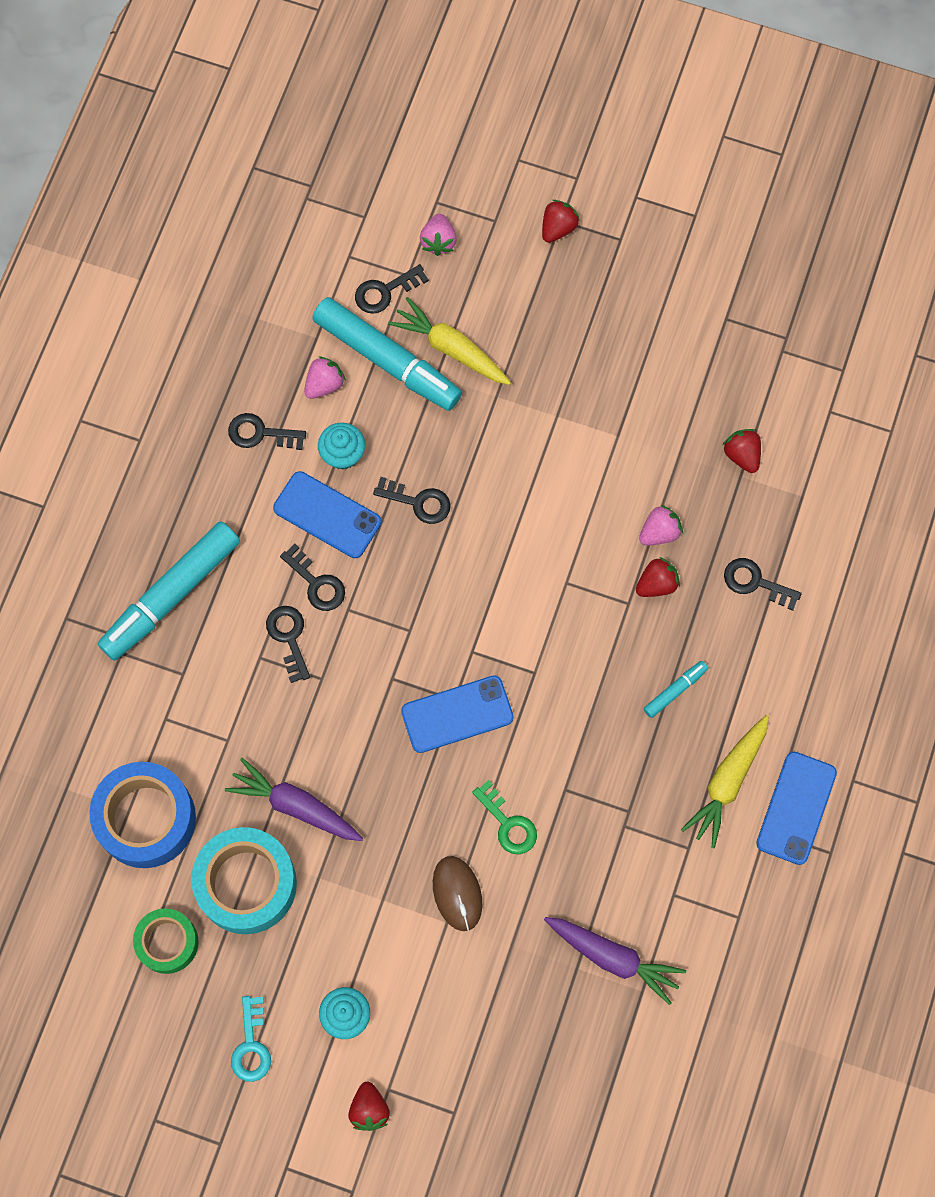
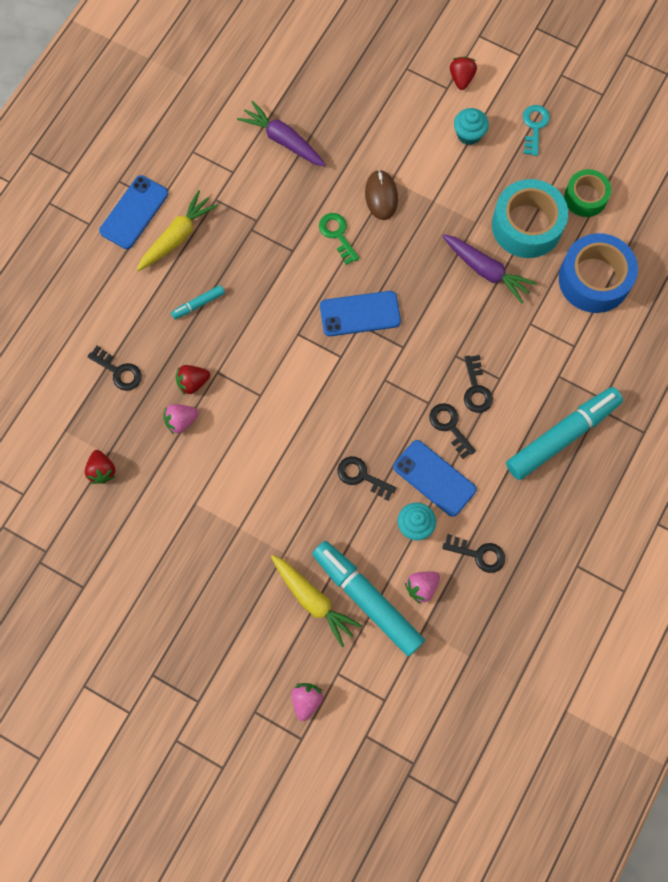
camera: 170 degrees left, 0 degrees up
(385, 291) = (359, 661): black key -> none
(558, 228) = (202, 695): red strawberry -> none

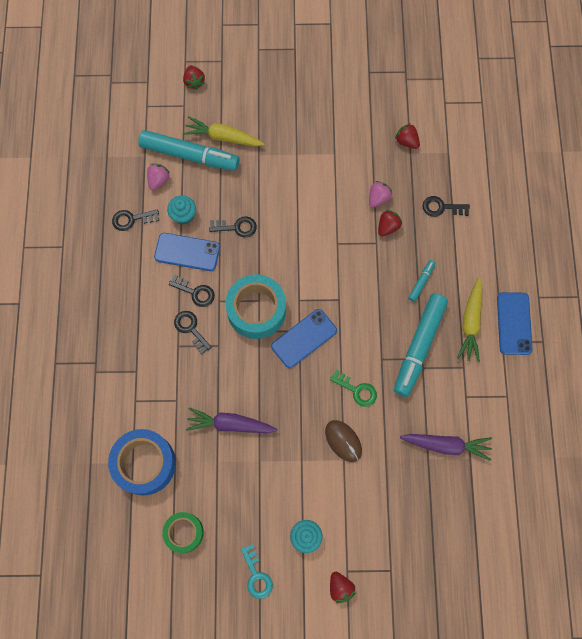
camera: 150 degrees right, 0 degrees up
(306, 700) = (194, 82): pink strawberry -> red strawberry
(527, 225) = (218, 480): turquoise tape -> turquoise tape (256, 310)
(562, 436) = (112, 328): turquoise marker -> turquoise marker (419, 346)

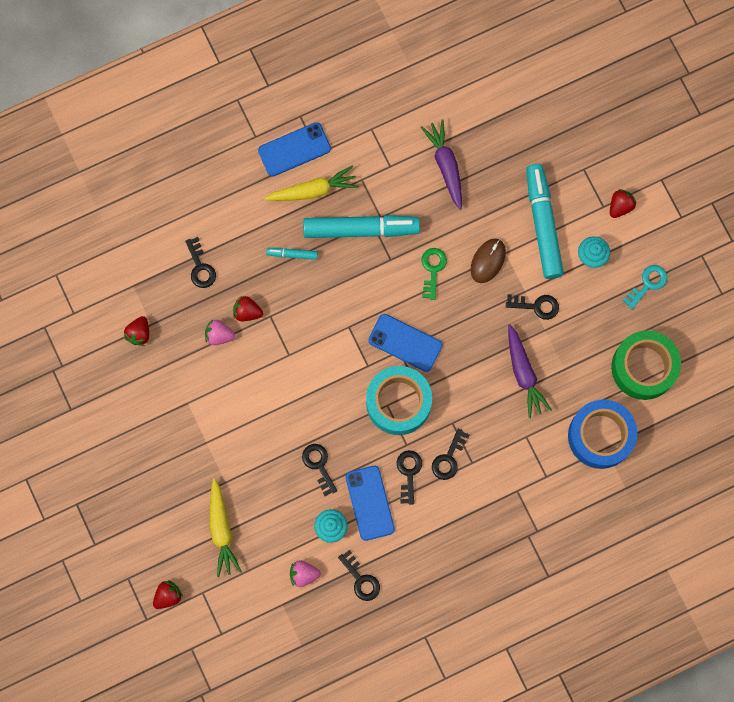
camera: 115 degrees left, 5 degrees up
(184, 532) = (643, 367): green tape -> green tape, size x1.64
(189, 155) = (259, 555): turquoise marker -> turquoise marker (543, 224)
(283, 464) = (536, 306): none -> black key

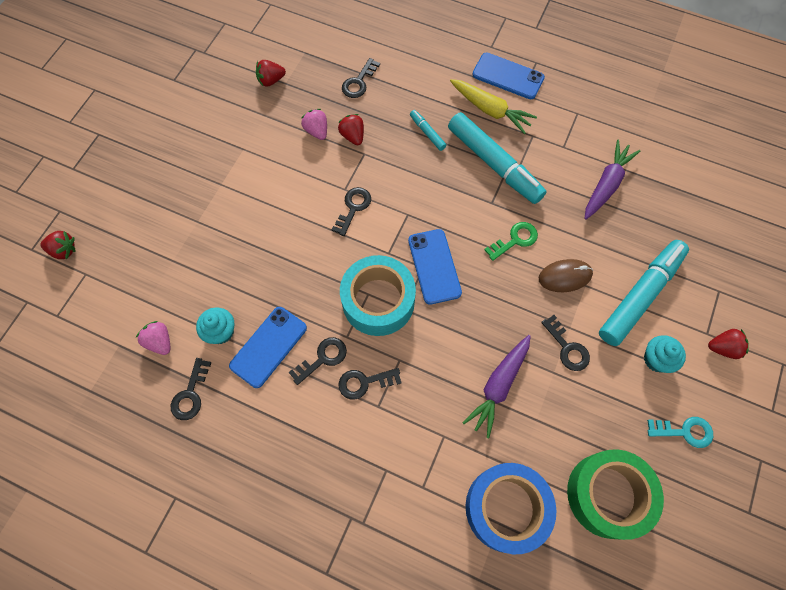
camera: 50 degrees right, 10 degrees down
(221, 530) = (153, 248): yellow carrot -> none
(318, 465) = (269, 280): black key -> black key (353, 208)

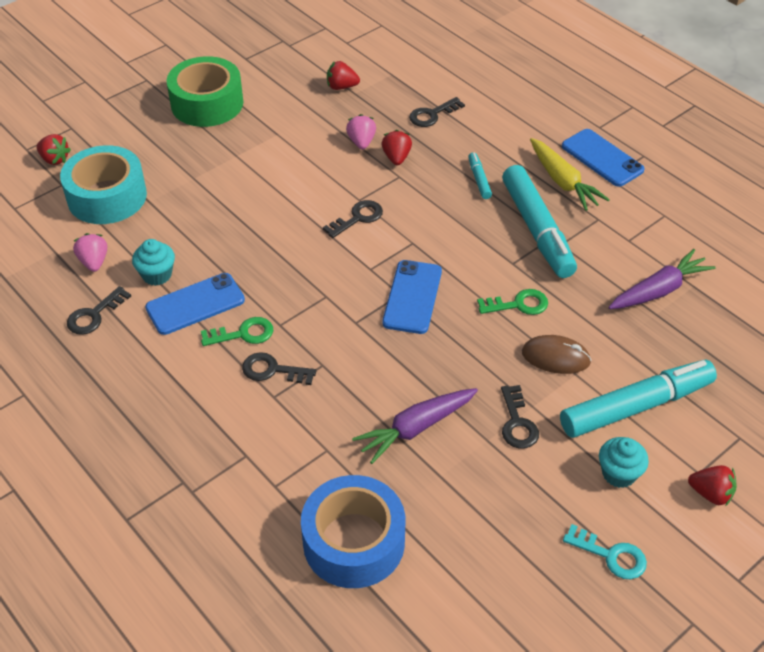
camera: 25 degrees right, 20 degrees down
(323, 358) = (243, 334): black key -> green key
(378, 301) = (332, 306): turquoise tape -> turquoise tape (107, 197)
(608, 495) = (479, 578): green tape -> green tape (207, 103)

